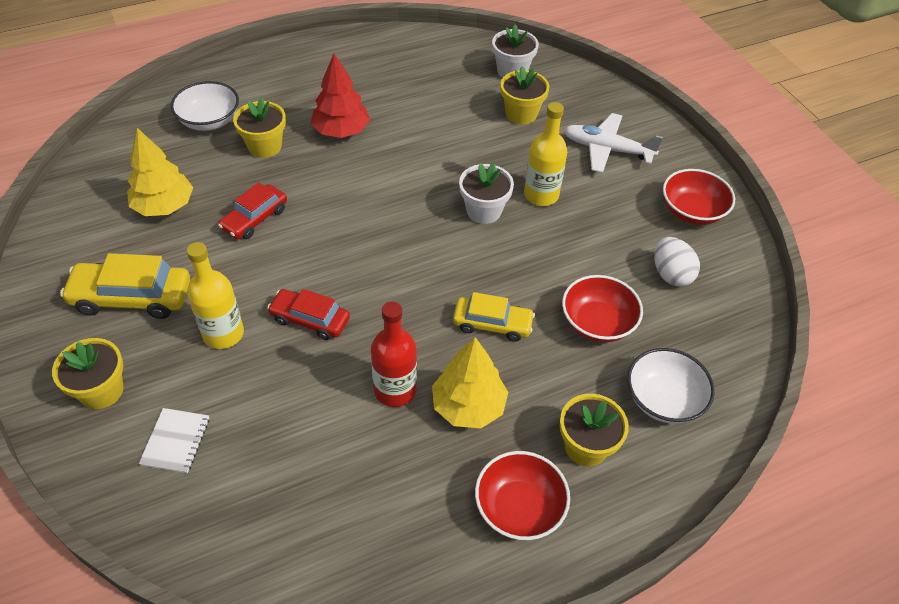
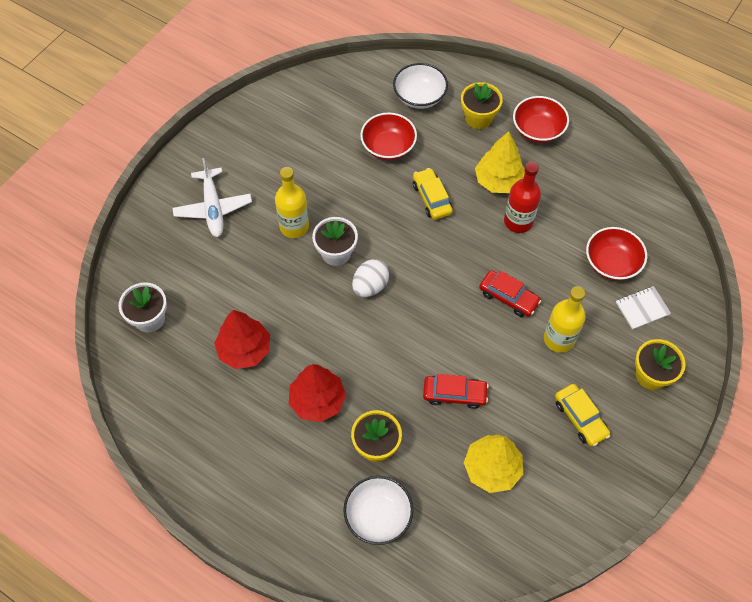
camera: 120 degrees left, 10 degrees up
(132, 297) = (580, 418): yellow car -> yellow car, size x0.66
(310, 319) = (508, 297): red car -> red car turned 45 degrees counterclockwise
(431, 110) = (244, 350): none -> red tree
(521, 113) = (206, 283): yellow flower pot -> none
(671, 274) = (318, 126): white egg -> white egg (370, 286)
(692, 211) = (248, 135): red bowl -> red bowl (611, 263)

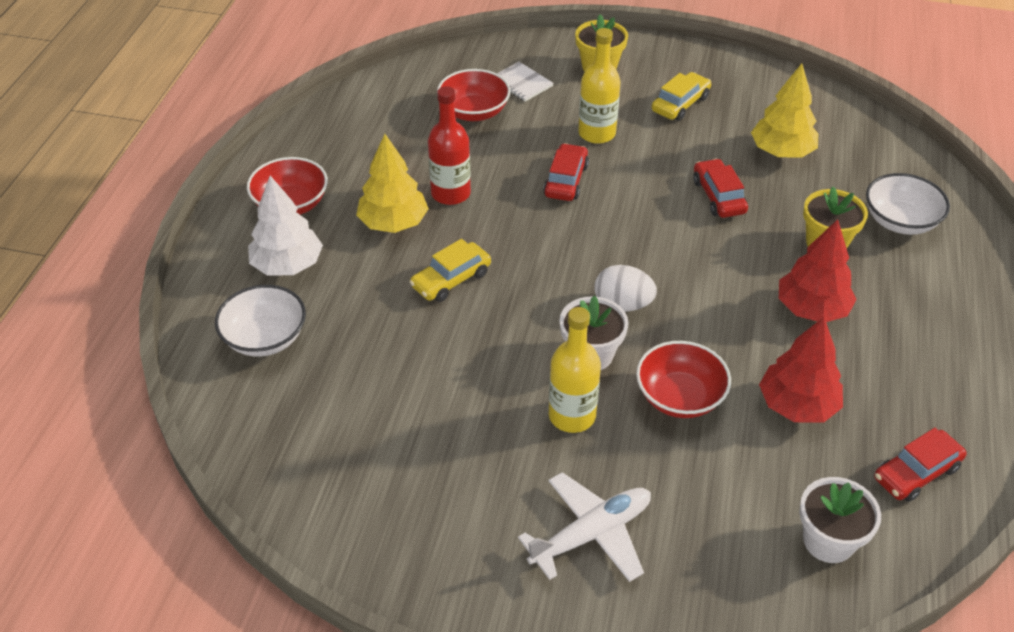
camera: 110 degrees left, 15 degrees down
(165, 390) = (916, 473): none -> red car
(388, 147) = (378, 349): red bowl -> red bowl (679, 397)
(478, 118) = (287, 265): yellow flower pot -> white tree

